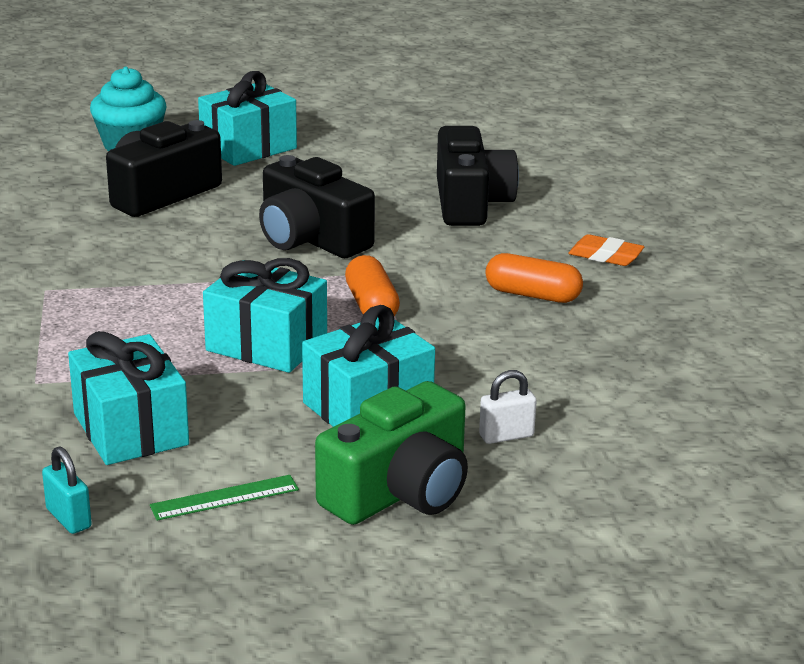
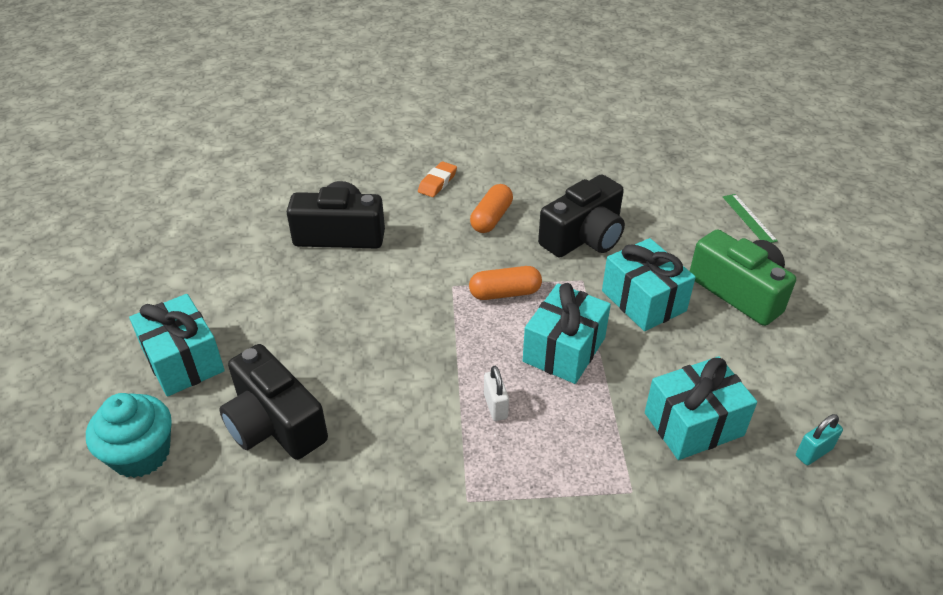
camera: 85 degrees left, 15 degrees up
(224, 498) = (767, 370): green ruler -> green ruler (749, 218)
(310, 239) = (389, 322): black camera -> black camera (584, 237)
(506, 436) = (669, 245): white padlock -> white padlock (495, 406)

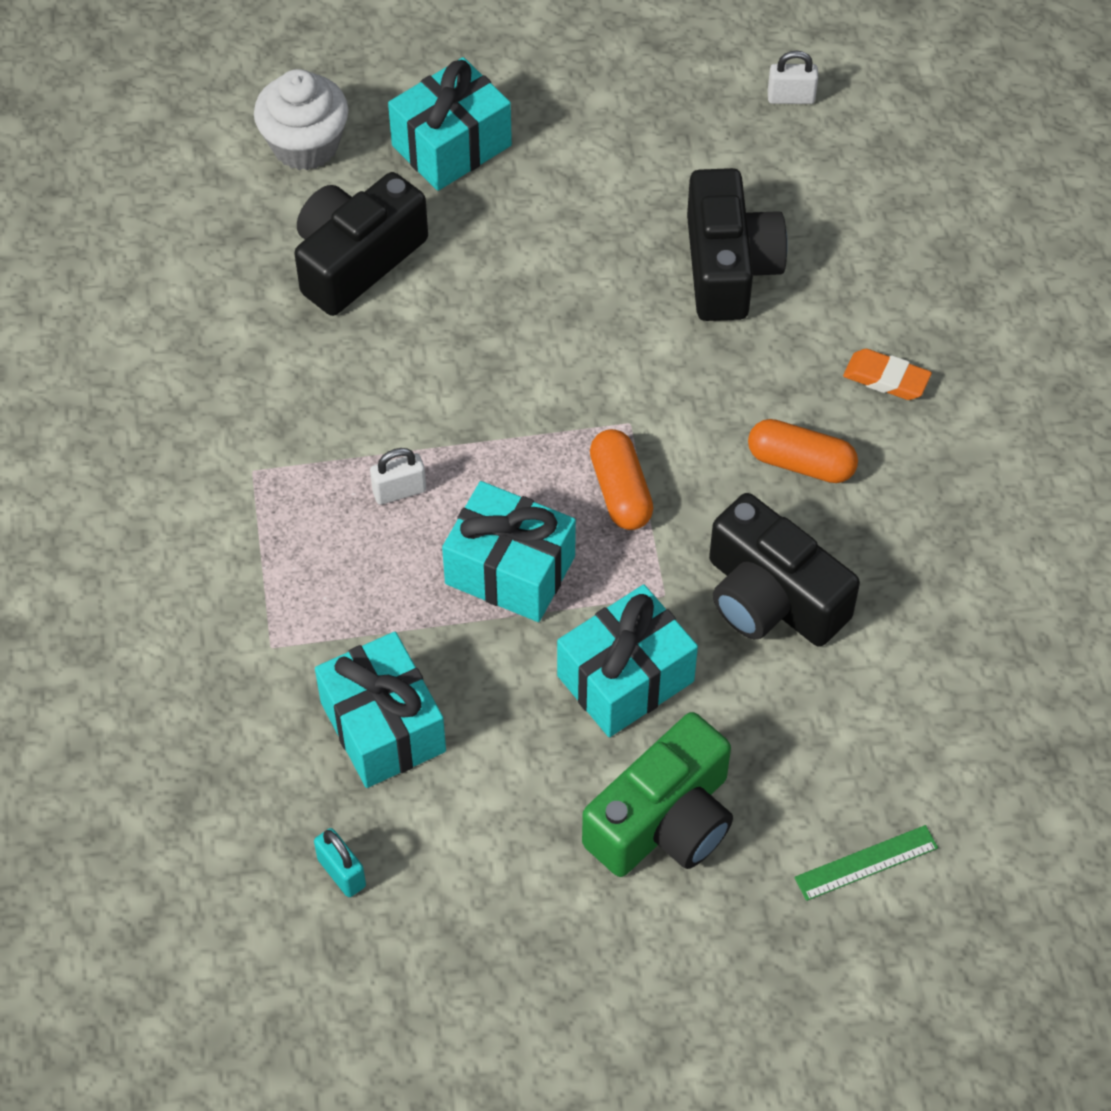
camera: 85 degrees right, 15 degrees up
(141, 454) = (305, 145): turquoise cupcake -> white cupcake
(217, 198) = (791, 98): none -> white padlock

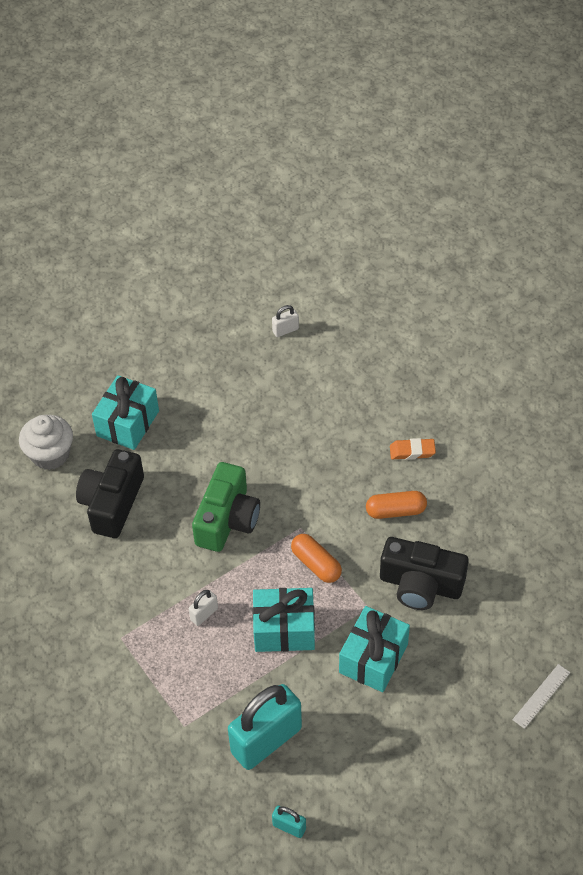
camera: 25 degrees left, 5 degrees down
(383, 727) = (266, 740): turquoise gift -> turquoise padlock
(664, 821) = (434, 721): green camera -> green camera (227, 519)
(728, 266) = (304, 427): black camera -> none
(866, 863) = (541, 696): green ruler -> white ruler

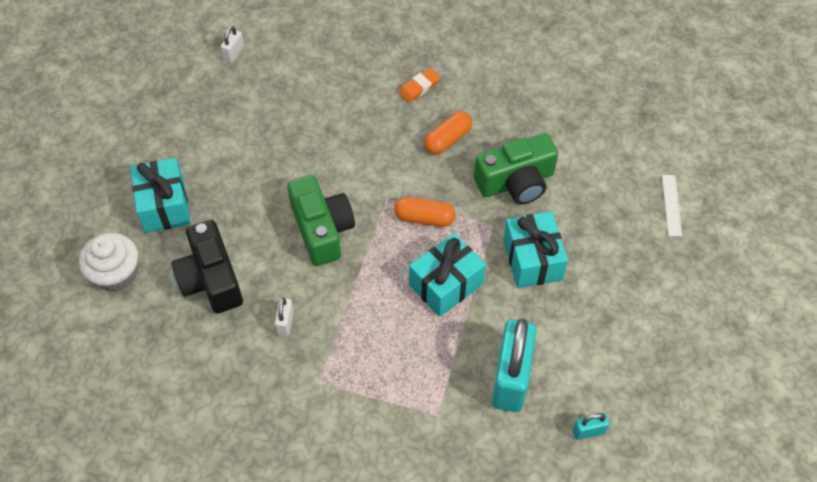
camera: 40 degrees left, 5 degrees up
(204, 614) = (371, 316): white padlock -> white padlock (285, 323)
(420, 585) = (516, 182): black camera -> green camera

